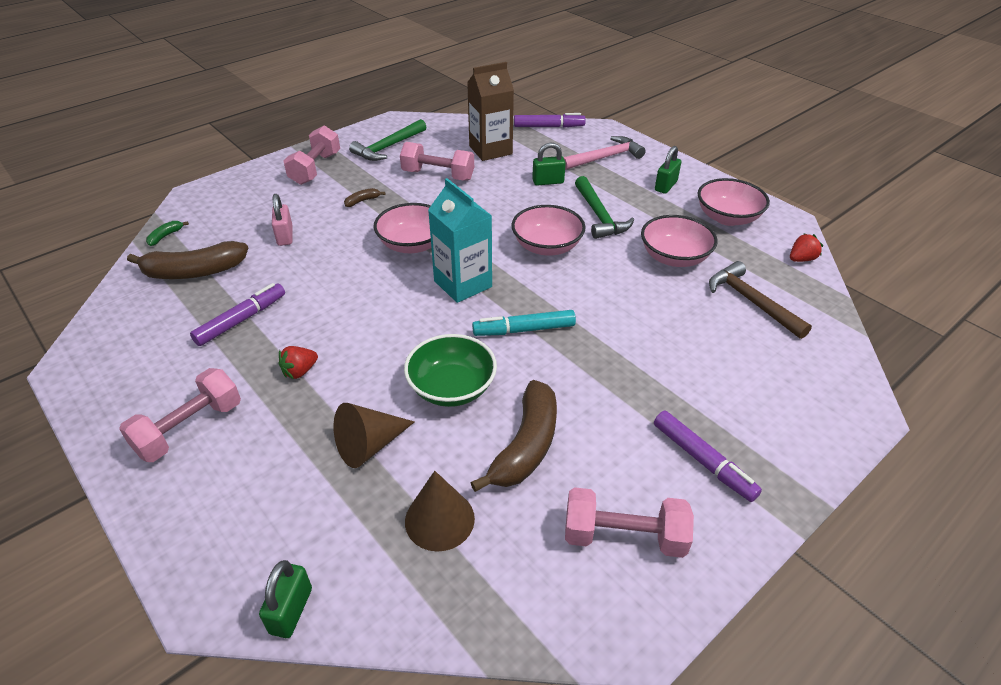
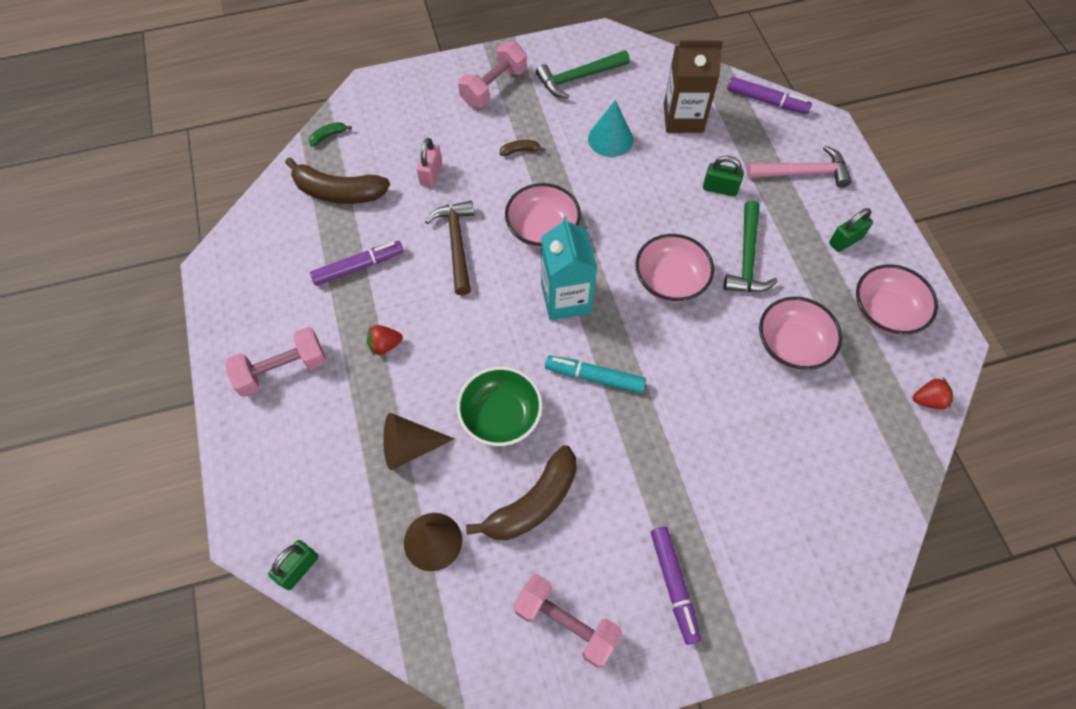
camera: 25 degrees right, 20 degrees up
(438, 175) = (610, 139): pink dumbbell -> turquoise cone
(751, 302) = (835, 433): brown hammer -> brown hammer (456, 244)

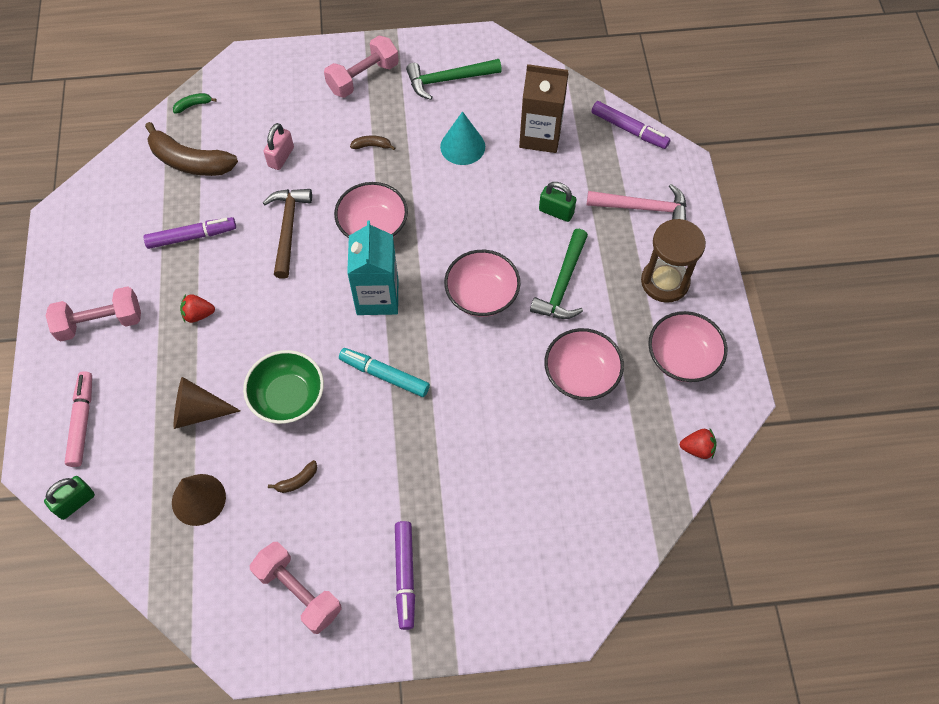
camera: 10 degrees right, 0 degrees up
(286, 478) = (82, 421): none -> pink marker
(533, 503) = (297, 481): brown banana -> brown banana, size x0.43
(845, 240) = (665, 282): green padlock -> brown hourglass

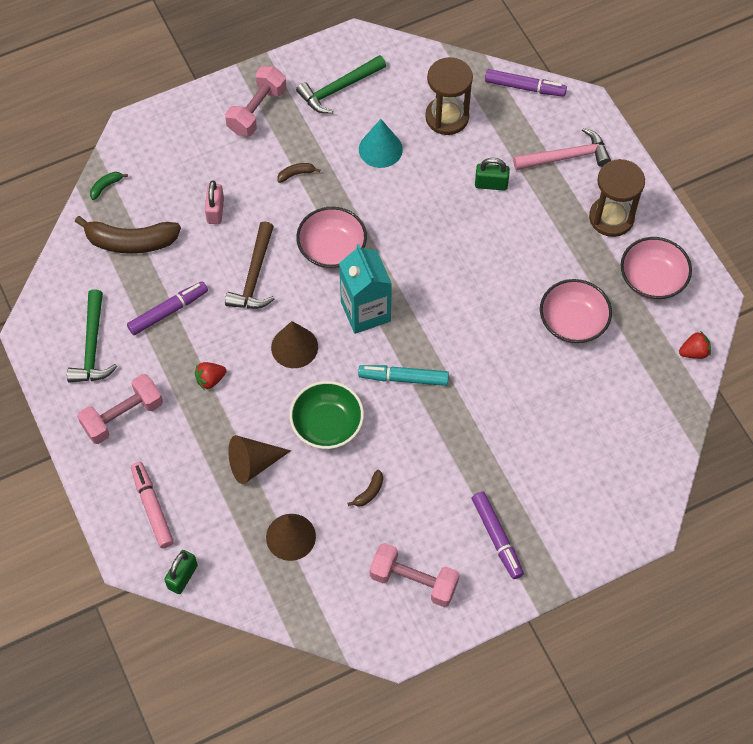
camera: 20 degrees left, 0 degrees up
(288, 229) = (254, 276): brown hammer -> brown hammer turned 150 degrees counterclockwise
(293, 309) = (294, 347): none -> brown cone
(482, 295) = (457, 280): pink bowl -> none
(540, 135) = (447, 117): brown carton -> brown hourglass
(563, 284) = (524, 248): green hammer -> green hammer (92, 346)

